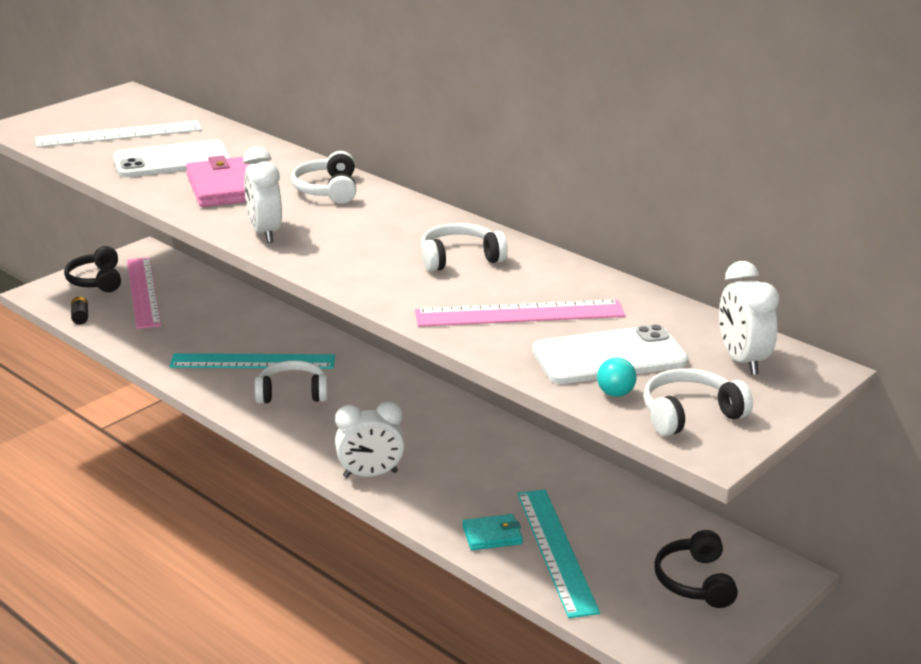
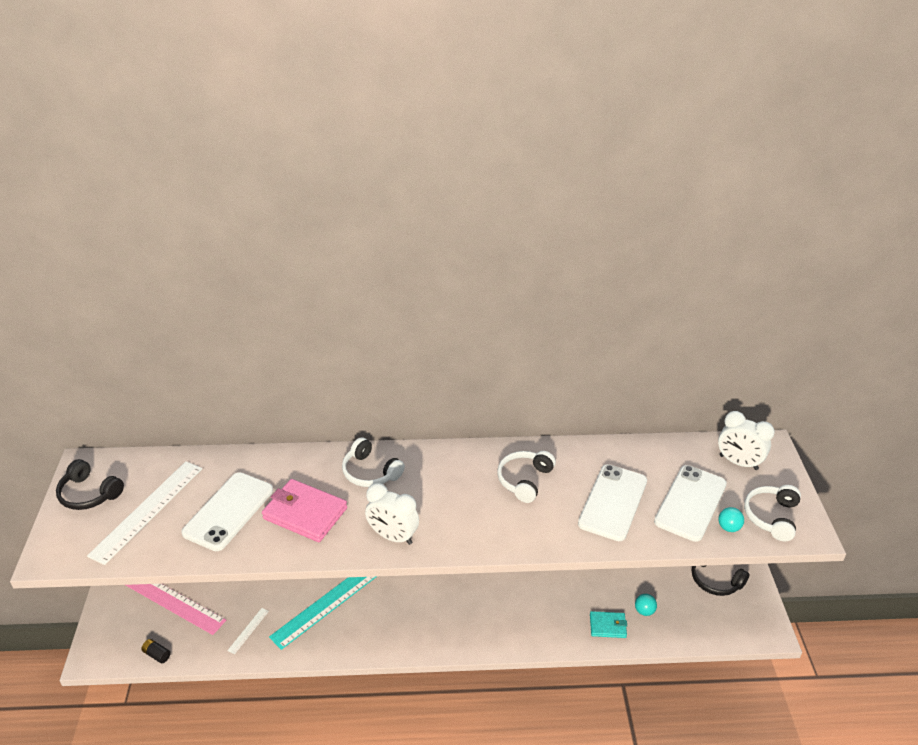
camera: 45 degrees left, 10 degrees up
(96, 280) = (121, 614): black headphones -> black headphones (89, 493)
(166, 341) = (248, 630): none -> white ruler
(292, 393) = (382, 611): white headphones -> none
(370, 474) = (502, 635): white clock -> none
(492, 535) = (607, 626): turquoise wallet -> turquoise wallet turned 60 degrees clockwise
(520, 314) = (612, 502): pink ruler -> white phone
(556, 550) = (644, 611): turquoise ruler -> turquoise ball

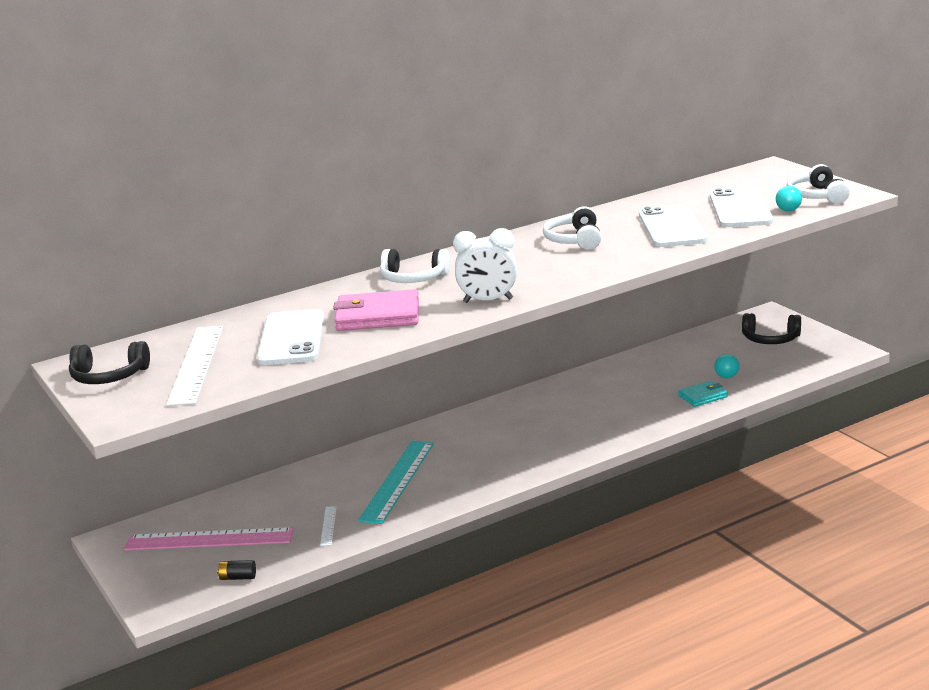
camera: 25 degrees left, 15 degrees down
(738, 462) = (755, 180): white clock -> none

